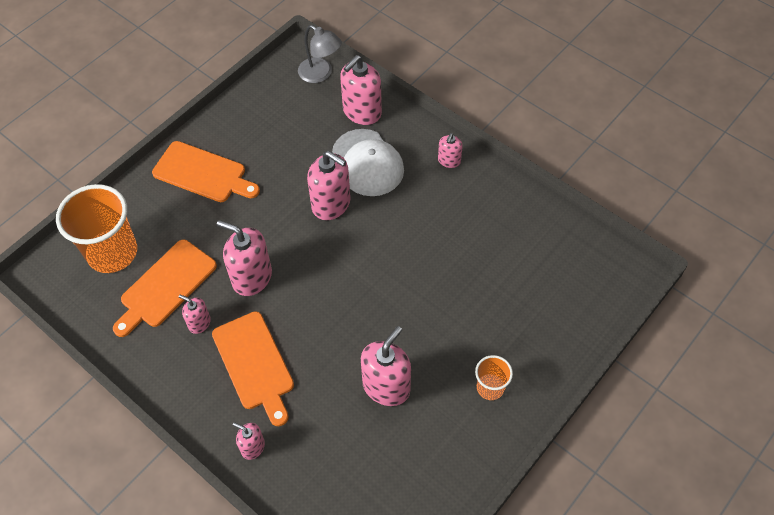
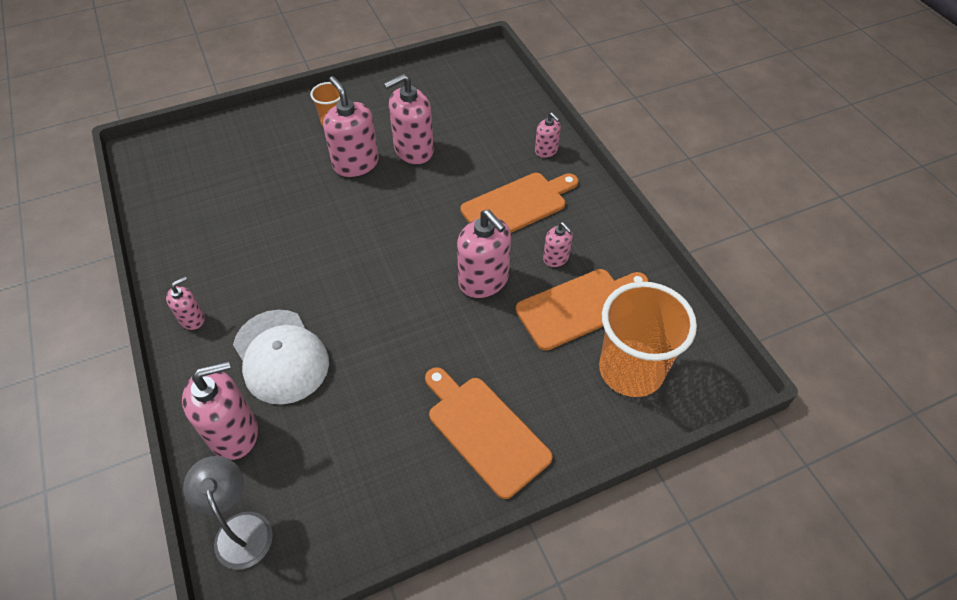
camera: 155 degrees left, 5 degrees down
(254, 364) = (517, 205): orange cutting board -> orange cutting board turned 60 degrees clockwise
(331, 204) = (355, 324): pink soap dispenser -> pink soap dispenser (356, 163)
(367, 163) = (280, 356): white cap -> white cap turned 150 degrees clockwise

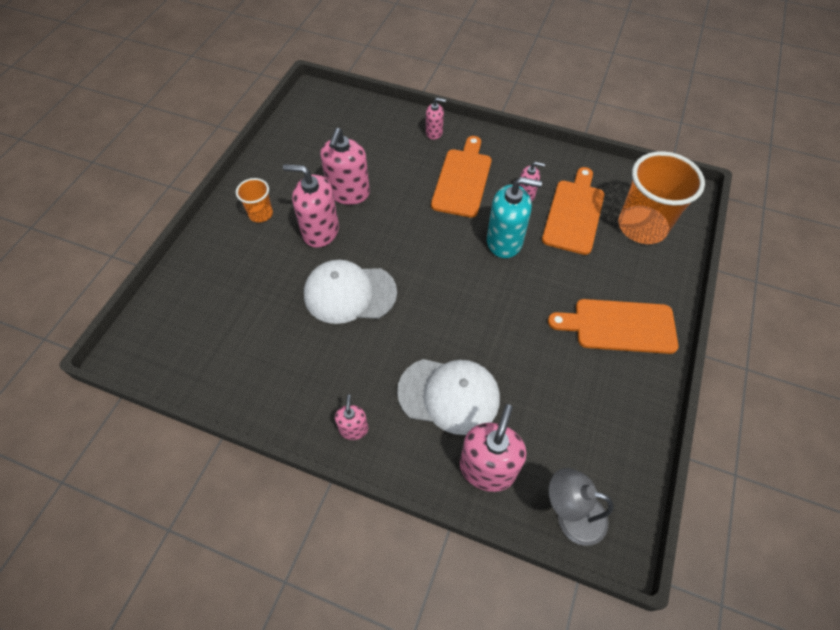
camera: 45 degrees left, 5 degrees up
(315, 224) = (349, 293): none -> white cap
(483, 280) = (504, 241): pink soap dispenser -> turquoise soap dispenser

